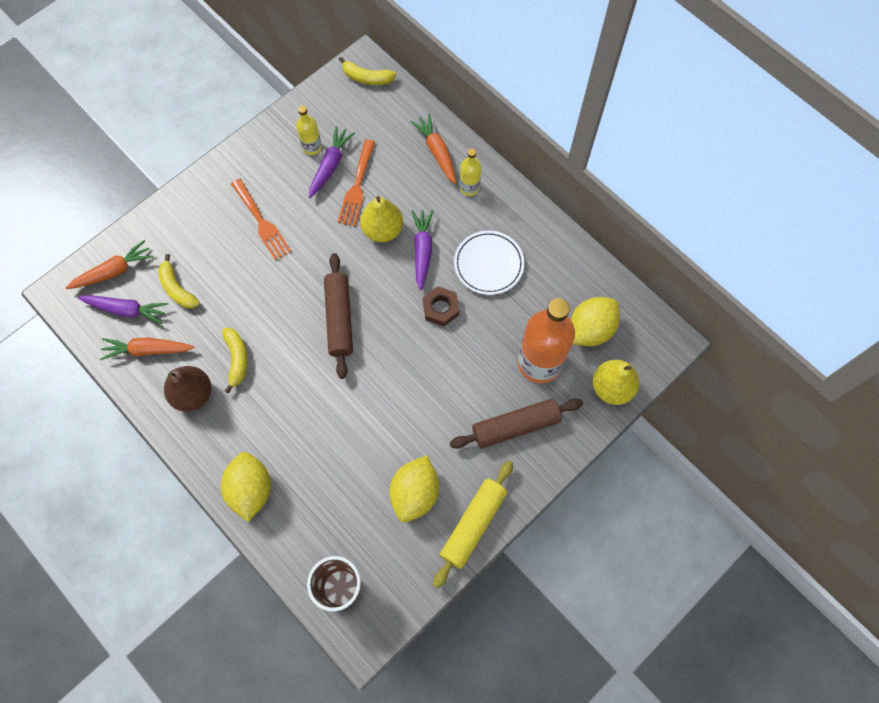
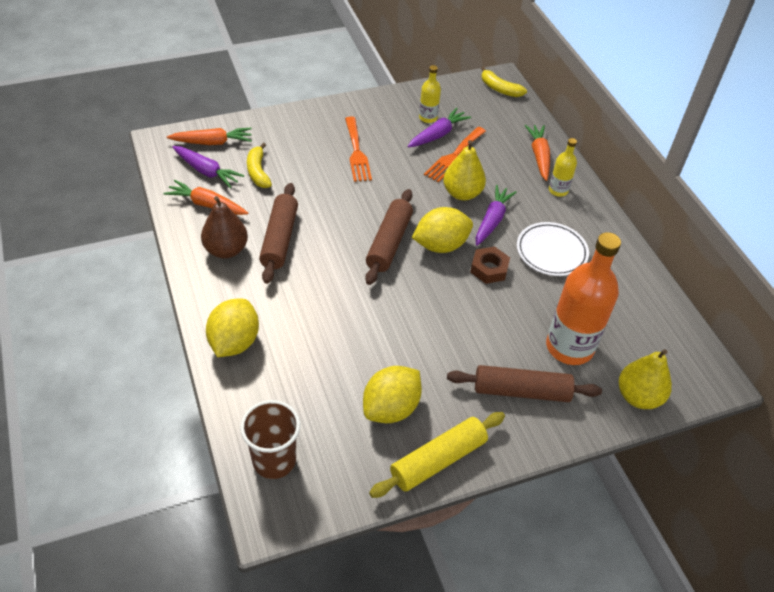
camera: 20 degrees right, 20 degrees down
(237, 359) = (280, 239): yellow banana -> brown rolling pin
(590, 329) = (634, 339): yellow lemon -> yellow lemon (441, 245)

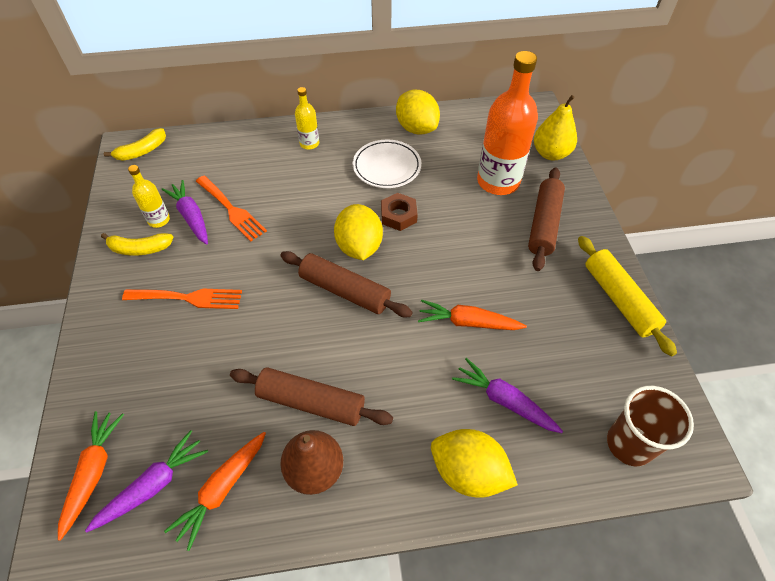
camera: 75 degrees left, 5 degrees up
(258, 172) = (180, 415): yellow banana -> yellow banana (140, 249)
(391, 408) = (562, 326): yellow lemon -> yellow lemon (416, 128)
(462, 193) = (290, 215): yellow pear -> none
(492, 220) = (335, 199): purple carrot -> purple carrot (504, 400)
(539, 156) = (257, 145): orange carrot -> orange carrot (467, 322)

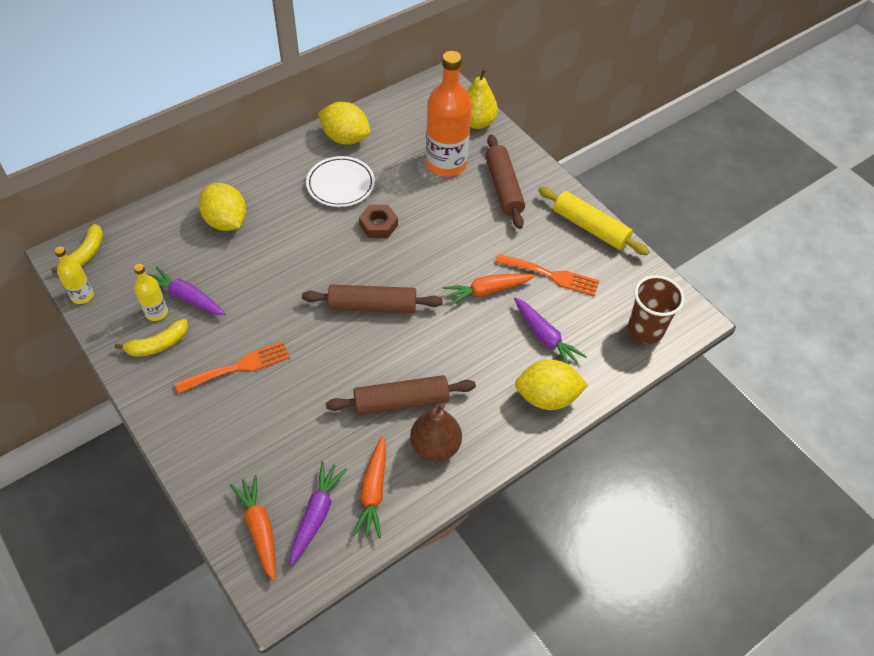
camera: 30 degrees left, 0 degrees up
(232, 210) = (222, 277): orange fork -> orange fork (552, 275)
(309, 143) = (253, 187): yellow bottle -> yellow bottle (82, 296)
(359, 247) = (361, 265): yellow lemon -> yellow lemon (226, 222)
(504, 400) = (545, 337): purple carrot -> purple carrot turned 135 degrees counterclockwise

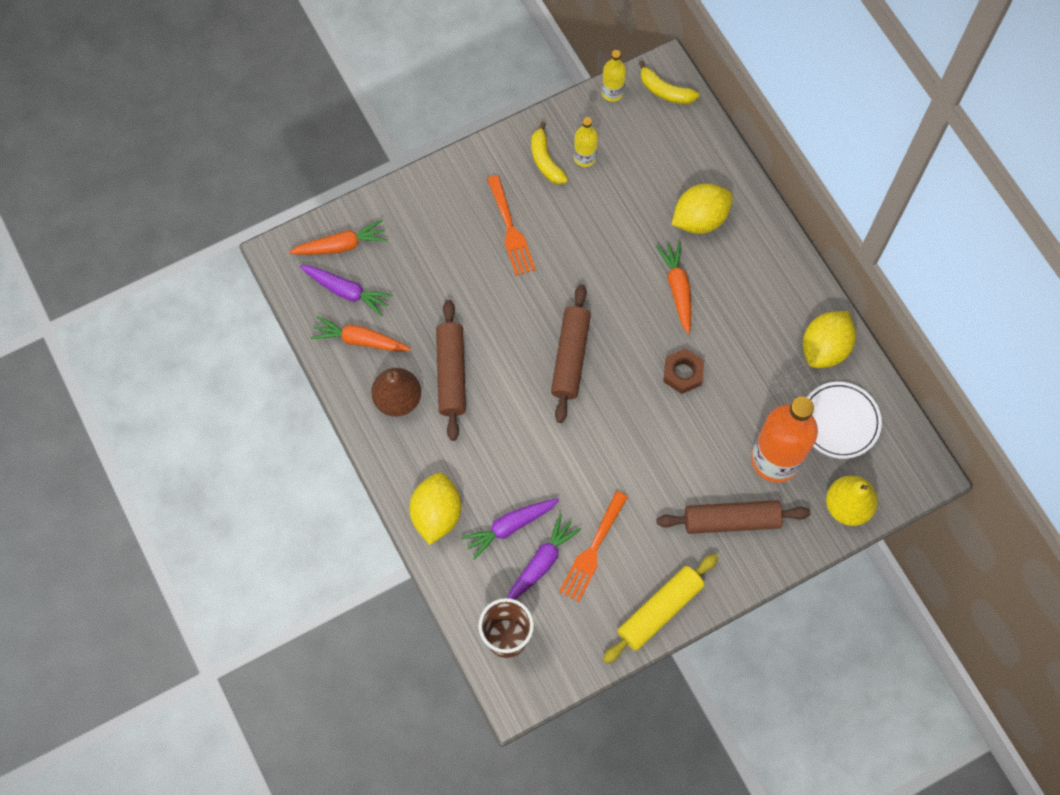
camera: 100 degrees right, 15 degrees up
(186, 297) = (600, 183): purple carrot -> purple carrot (541, 562)
(340, 184) = (748, 338): white plate -> white plate (839, 421)
(487, 291) = (578, 476): orange carrot -> orange carrot (677, 289)

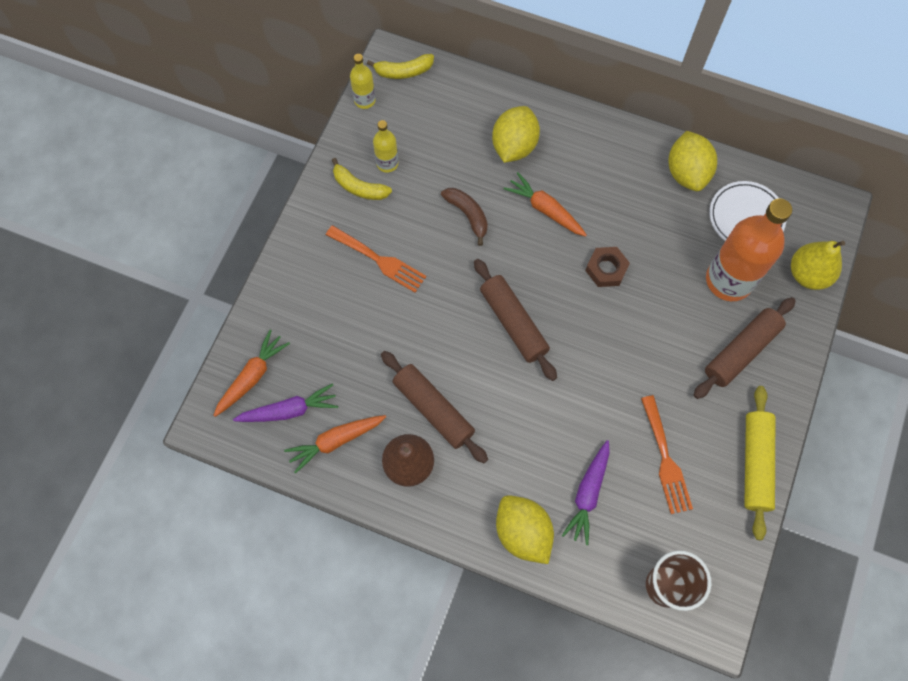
camera: 40 degrees left, 0 degrees up
(541, 562) = (637, 501): purple carrot -> none
(611, 246) = (468, 215): none -> brown banana

